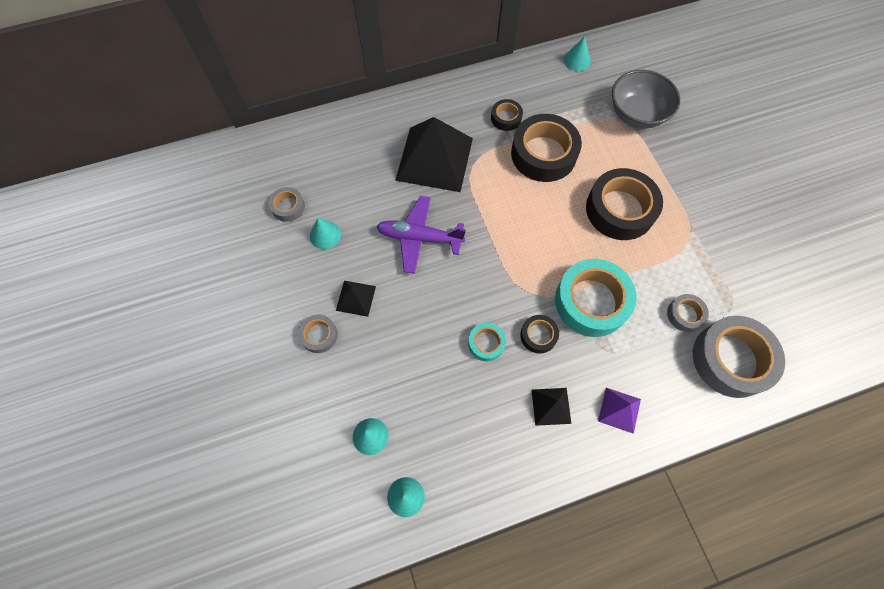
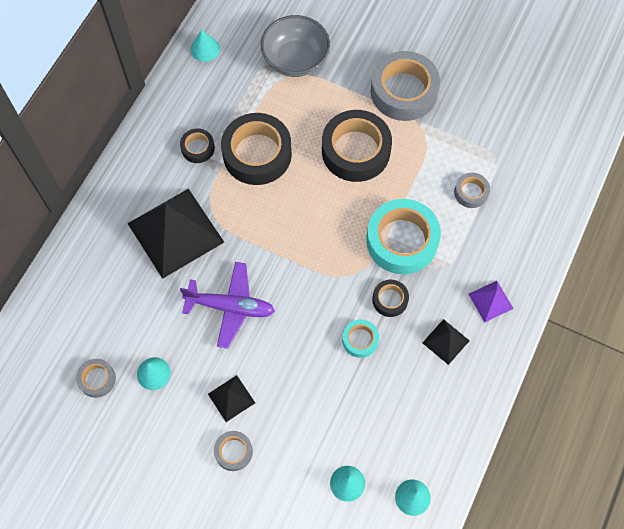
camera: 45 degrees left, 0 degrees up
(419, 238) = (230, 307): purple plane -> purple plane turned 135 degrees counterclockwise
(731, 359) = (527, 198): grey tape -> grey tape (404, 91)

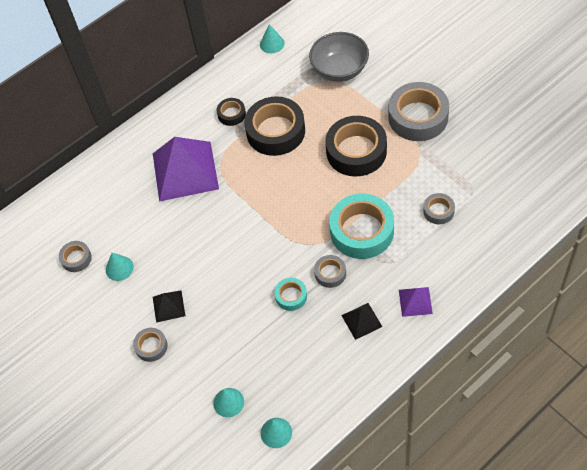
camera: 30 degrees right, 10 degrees down
(175, 232) = (185, 171): black pyramid -> purple pyramid
(230, 307) = (200, 238): purple plane -> none
(390, 300) = (330, 273): black tape -> grey tape

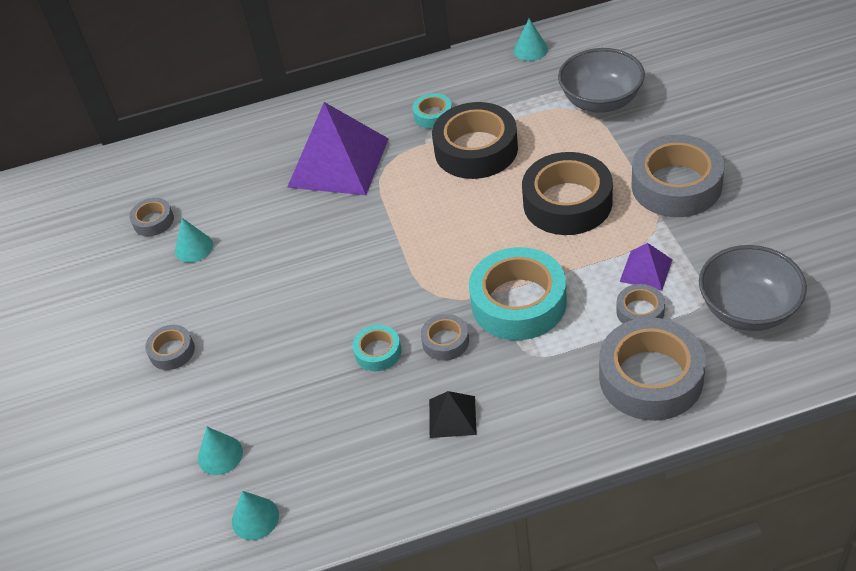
camera: 25 degrees right, 10 degrees down
(168, 306) = (222, 311): black pyramid -> none
(231, 114) = (433, 115): black tape -> turquoise tape
(415, 301) = (541, 418): purple pyramid -> purple pyramid (646, 270)
(466, 252) = (650, 377): none -> grey tape
(500, 188) = (748, 309): none -> grey bowl

